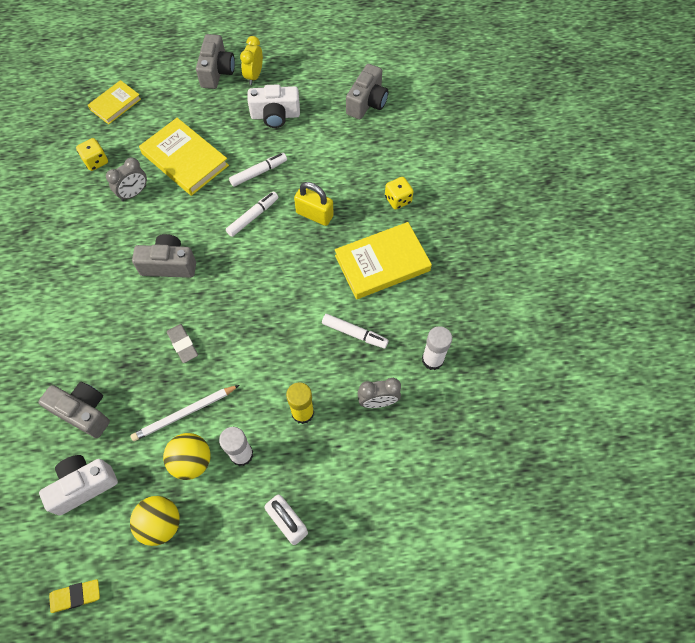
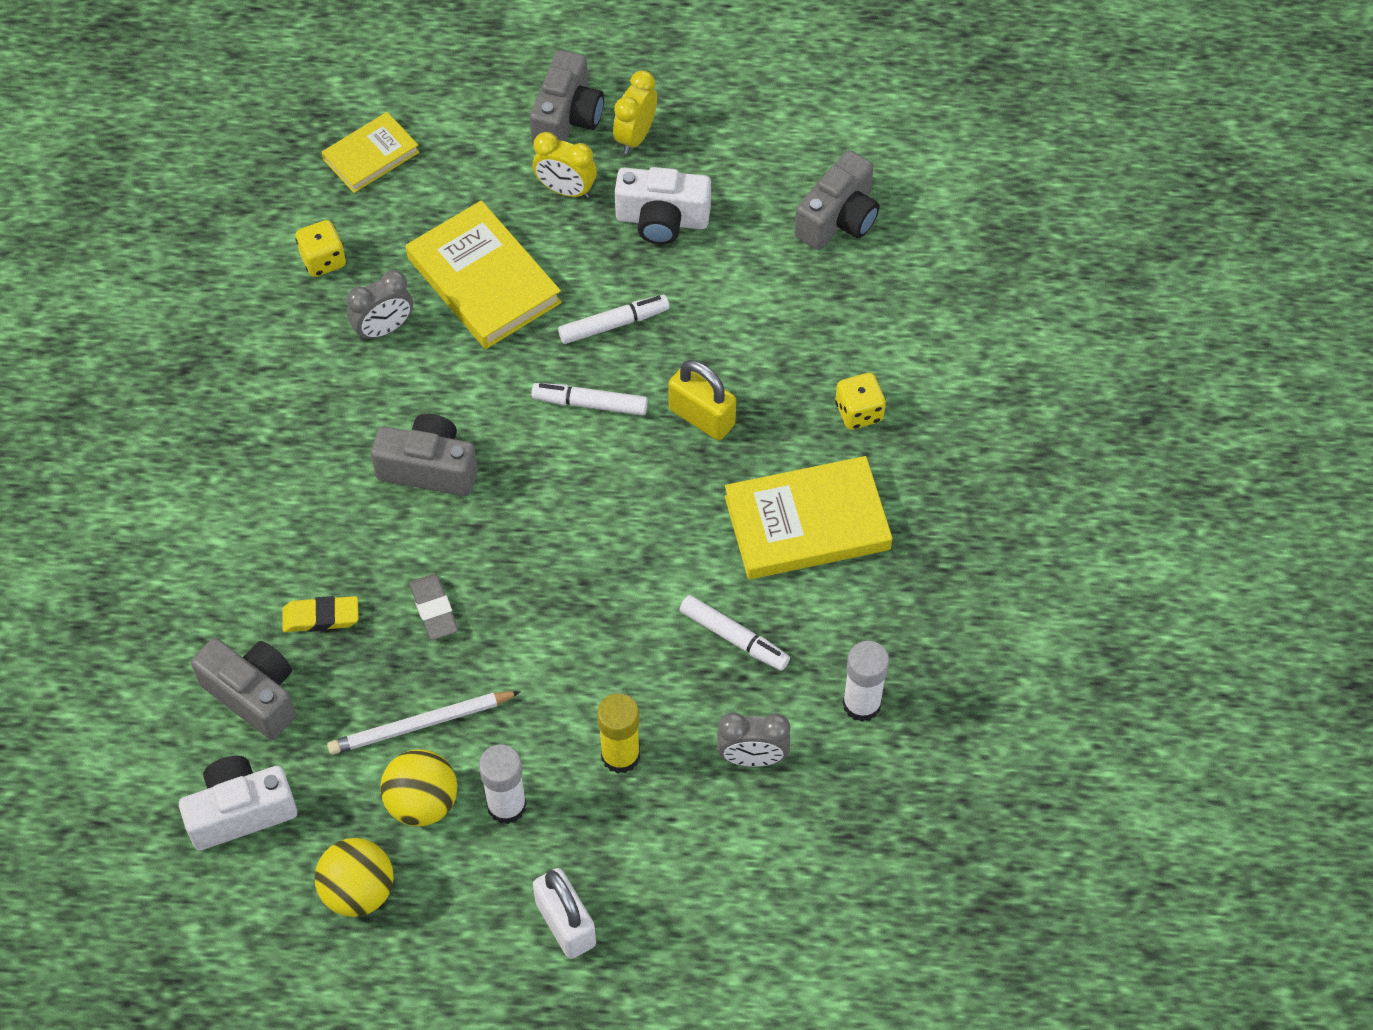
camera: 10 degrees right, 5 degrees down
(76, 596) = (210, 976): yellow eraser -> yellow eraser (321, 617)
(222, 107) = (566, 190): none -> yellow clock
(253, 216) = (590, 404): white marker -> white marker turned 135 degrees counterclockwise

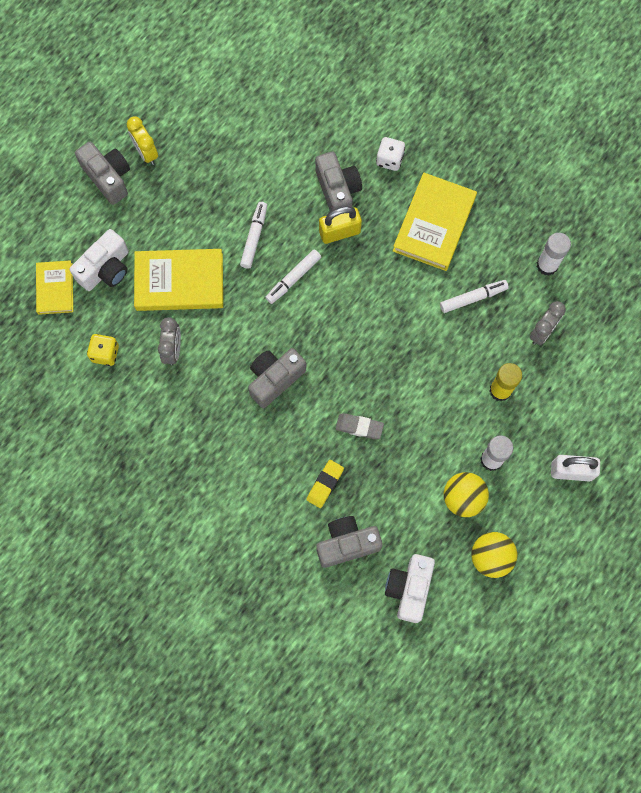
camera: 55 degrees left, 15 degrees up
(421, 725) = (420, 473): white pencil -> none
(566, 190) = (153, 207): yellow clock -> none
(662, 220) = (208, 173): white camera -> white camera (105, 269)
(838, 219) = (271, 92): grey camera -> grey camera (337, 190)
(859, 412) = (389, 159): yellow dice -> white dice

